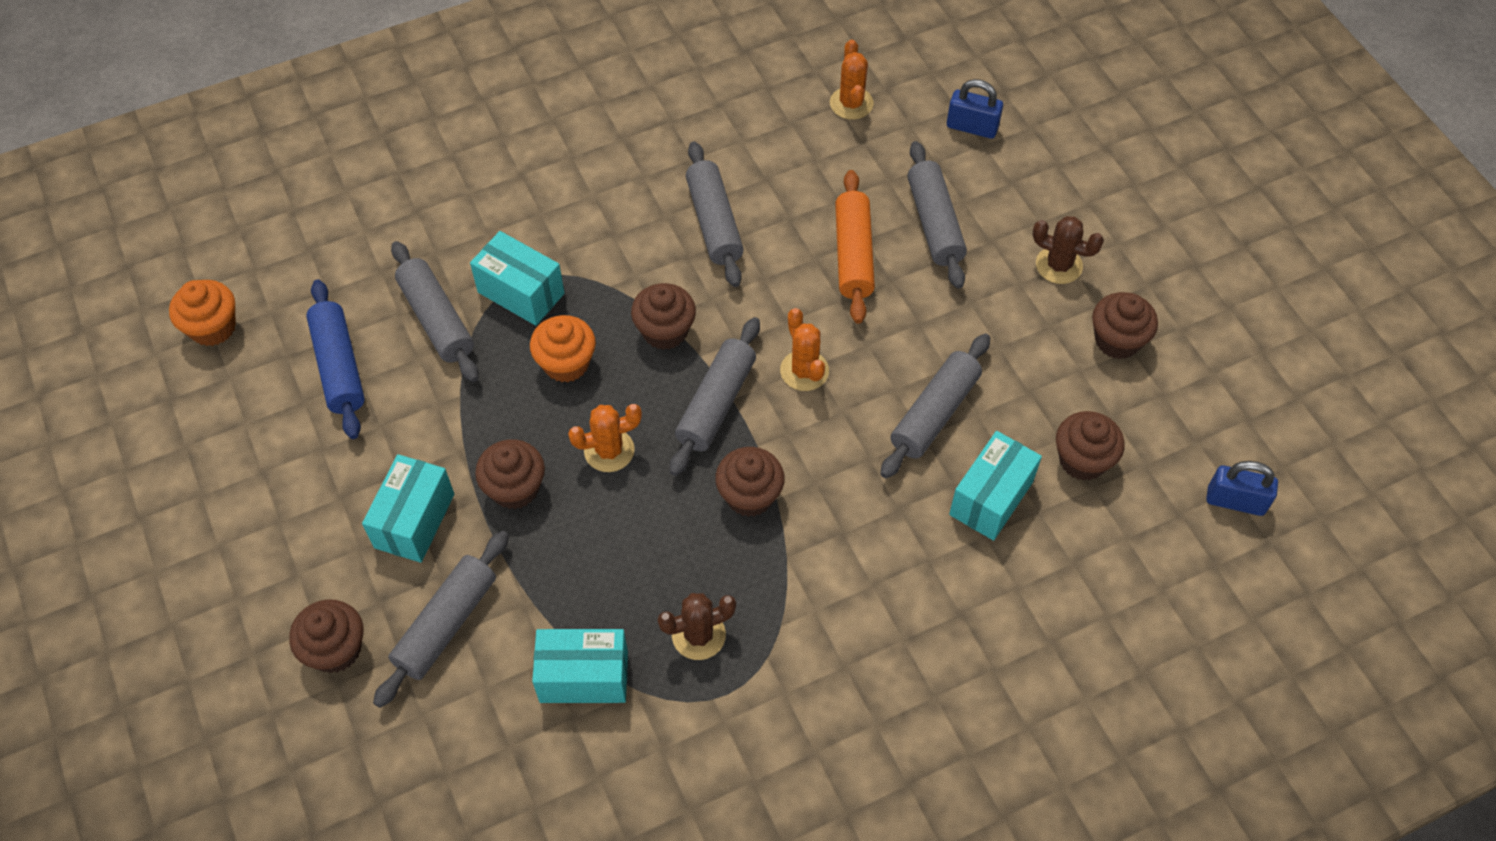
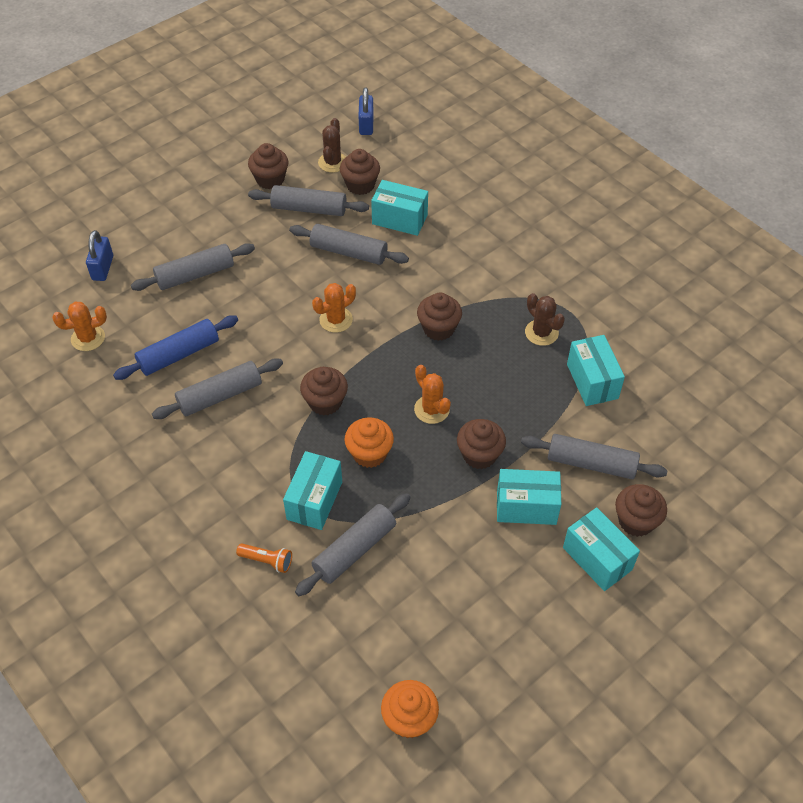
camera: 105 degrees left, 5 degrees down
(305, 580) = (597, 558): none -> turquoise box
(339, 366) = (417, 604): blue rolling pin -> blue rolling pin (179, 354)
(460, 234) = (267, 561): none -> orange flashlight
(716, 404) = (376, 360): grey rolling pin -> grey rolling pin (309, 209)
(853, 255) = (232, 312): orange rolling pin -> none
(1059, 265) = (218, 211): brown cactus -> brown cactus (333, 162)

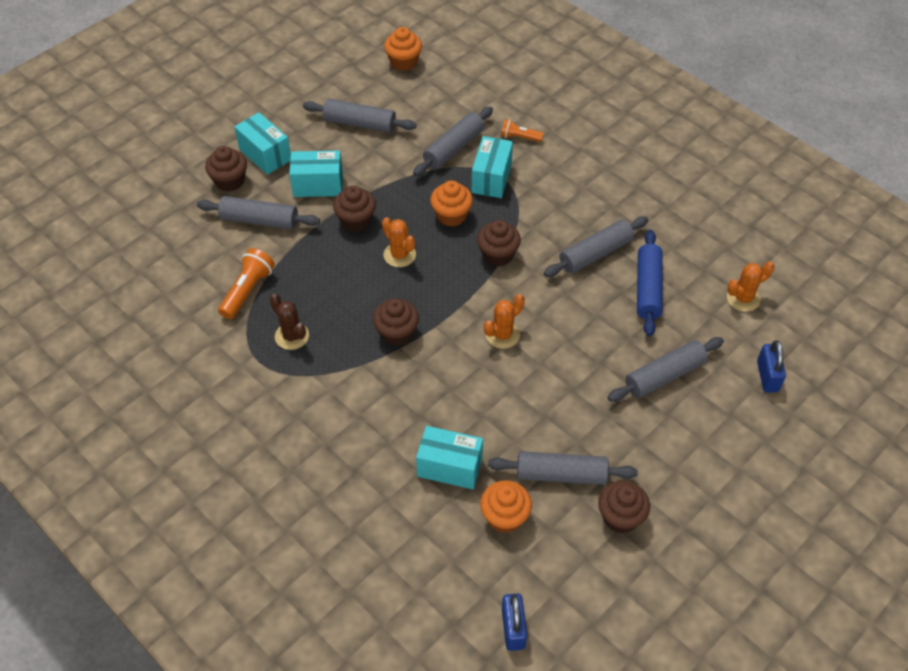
camera: 175 degrees right, 0 degrees up
(179, 354) = (648, 289): blue rolling pin -> blue rolling pin turned 45 degrees counterclockwise
(333, 162) = (546, 552): brown cactus -> none
(348, 252) = (503, 417): grey rolling pin -> grey rolling pin (360, 123)
(360, 185) = (504, 517): brown cupcake -> orange cupcake
(592, 381) = (248, 290): turquoise box -> orange flashlight

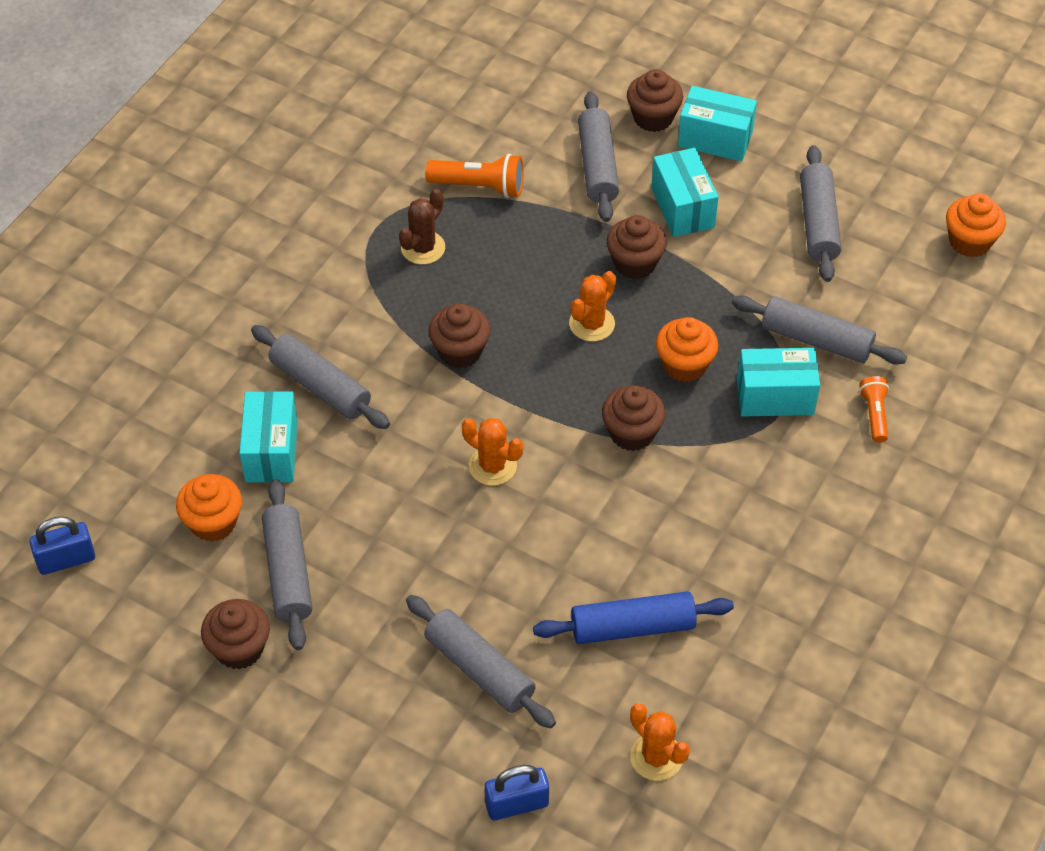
camera: 75 degrees right, 0 degrees up
(265, 154) = (715, 139): turquoise box -> turquoise box turned 75 degrees clockwise
(595, 254) = (676, 550): grey rolling pin -> grey rolling pin (320, 386)

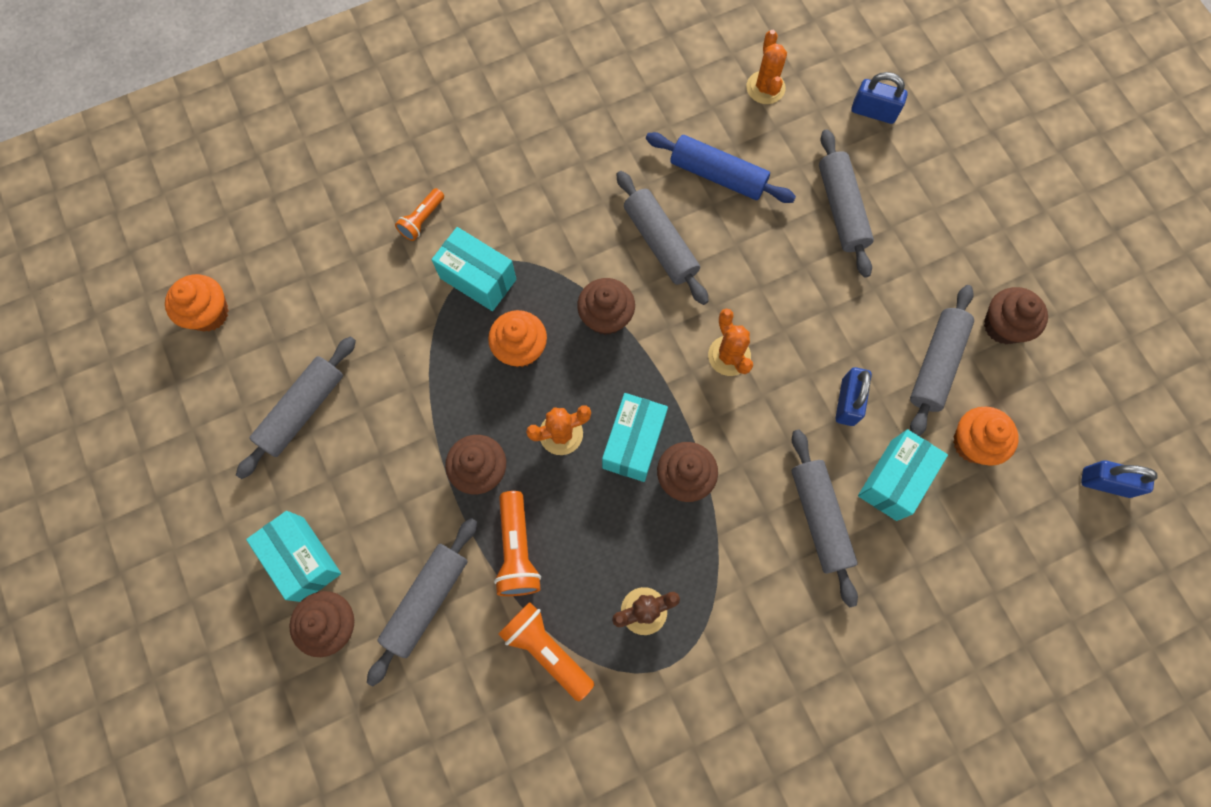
camera: 145 degrees left, 20 degrees up
(354, 490) = (847, 402): none -> blue padlock
(557, 231) = (517, 550): none -> orange flashlight
(682, 207) = (394, 501): turquoise box -> turquoise box (633, 443)
(816, 340) = (405, 305): grey rolling pin -> grey rolling pin (660, 243)

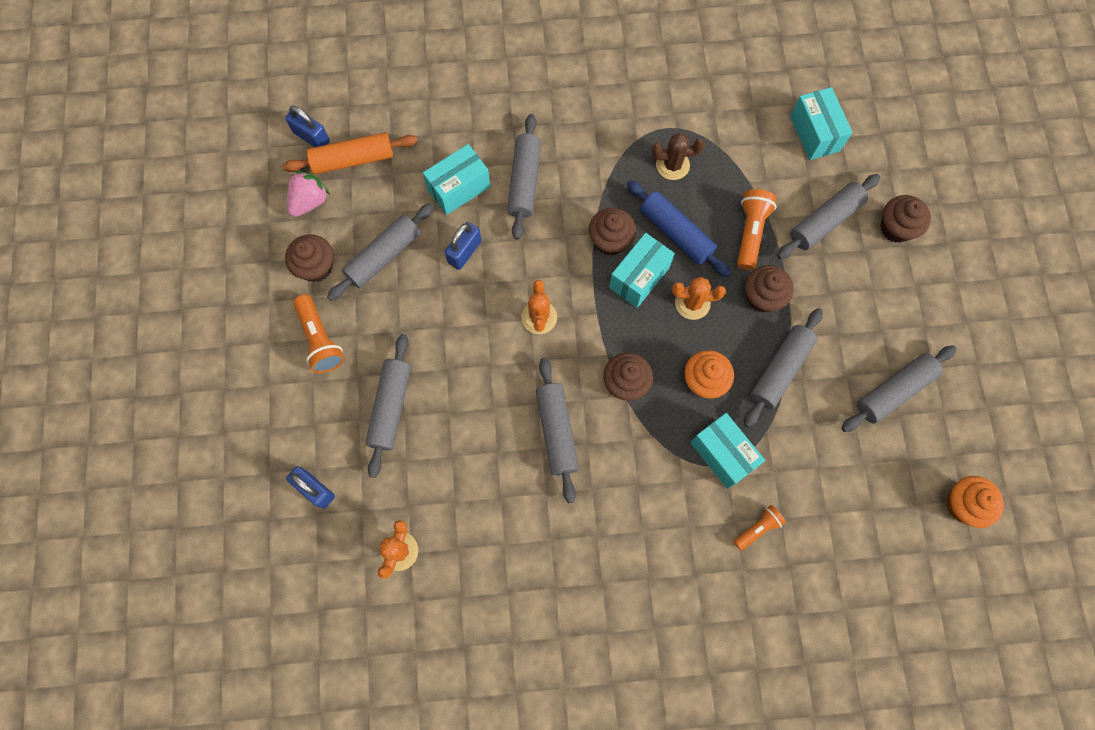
camera: 160 degrees left, 0 degrees up
(303, 559) = (911, 279): turquoise box -> turquoise box (814, 133)
(438, 390) = (780, 370): none -> grey rolling pin
(546, 650) = (748, 163): orange flashlight -> orange flashlight (320, 339)
(718, 175) = (481, 477): blue rolling pin -> blue rolling pin (676, 233)
(973, 443) = (388, 193): orange cupcake -> none
(1039, 471) = (353, 159): none -> orange rolling pin
(1056, 399) = (309, 202): none -> pink strawberry

